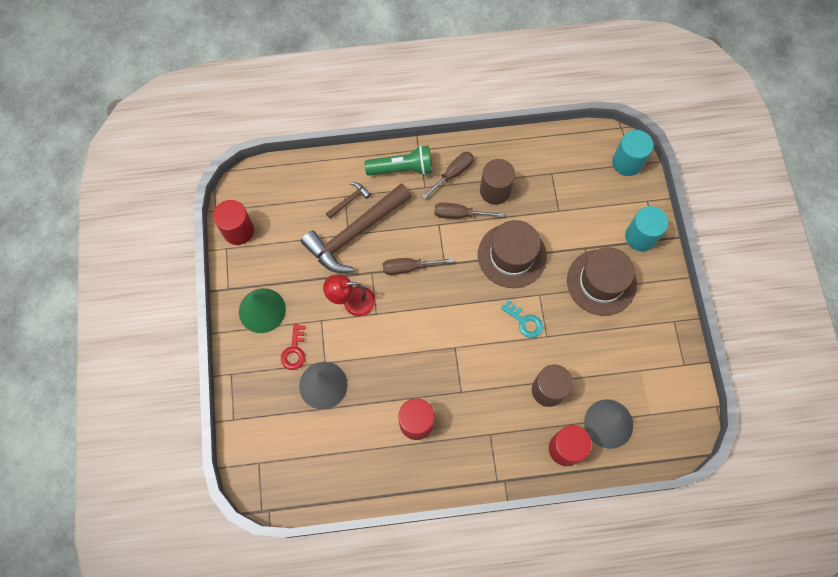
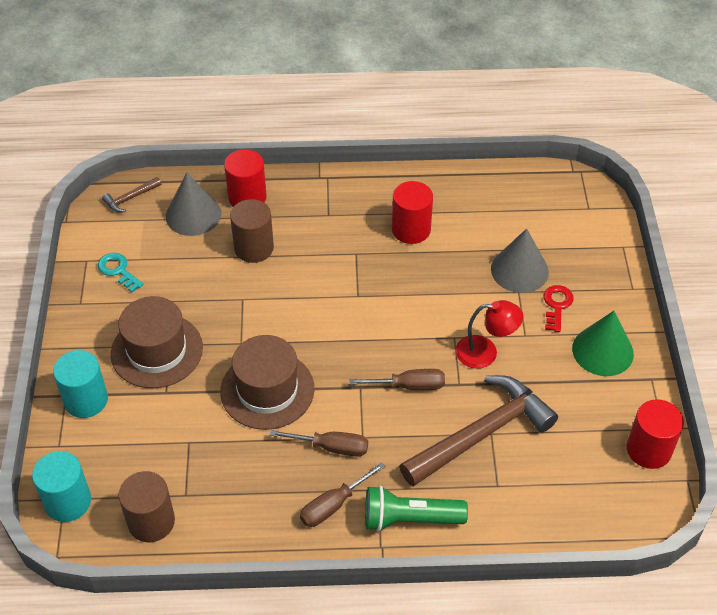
camera: 175 degrees left, 20 degrees down
(349, 200) = (490, 479): brown hammer -> brown hammer (130, 198)
(495, 191) = (274, 476): brown cylinder -> brown cylinder (151, 521)
(524, 321) = (266, 315): turquoise key -> turquoise key (118, 270)

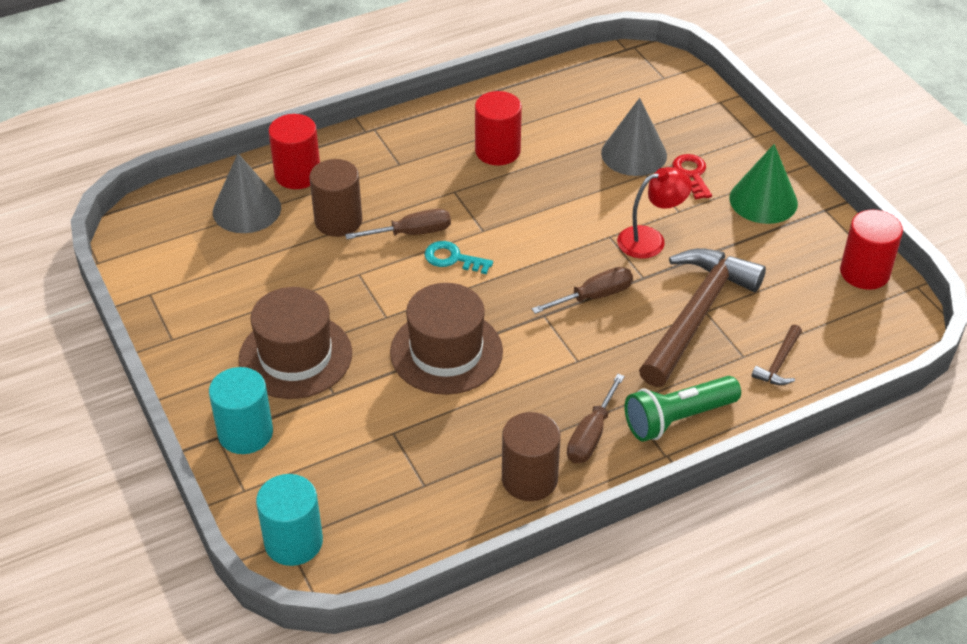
camera: 25 degrees left, 5 degrees down
(118, 270) = (195, 292): turquoise key -> turquoise key (452, 258)
(130, 198) = (161, 216): brown hammer -> brown hammer (779, 363)
(151, 521) = (404, 525): brown cylinder -> brown cylinder (529, 479)
(331, 447) = (552, 382): brown screwdriver -> brown screwdriver (411, 233)

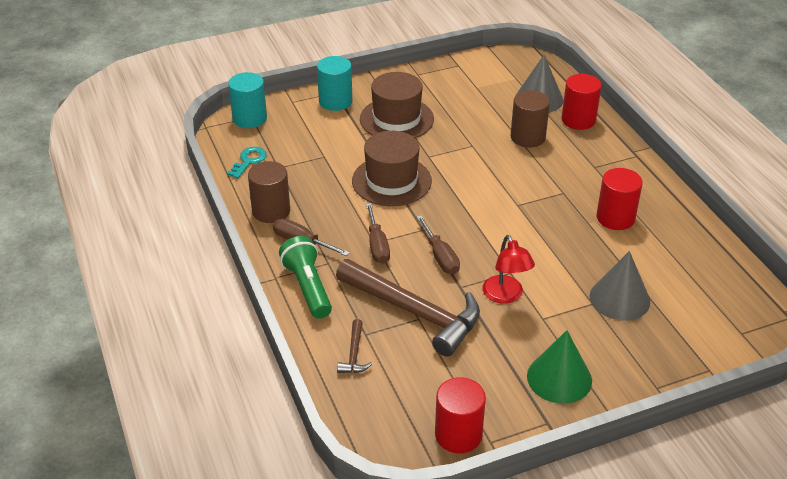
camera: 95 degrees right, 5 degrees down
(411, 233) = (514, 170): brown screwdriver -> brown screwdriver (377, 245)
(452, 258) = (486, 188): turquoise key -> turquoise key (249, 161)
(692, 174) = (594, 333): red key -> none
(779, 363) = (354, 354): brown hammer -> brown hammer turned 120 degrees counterclockwise

